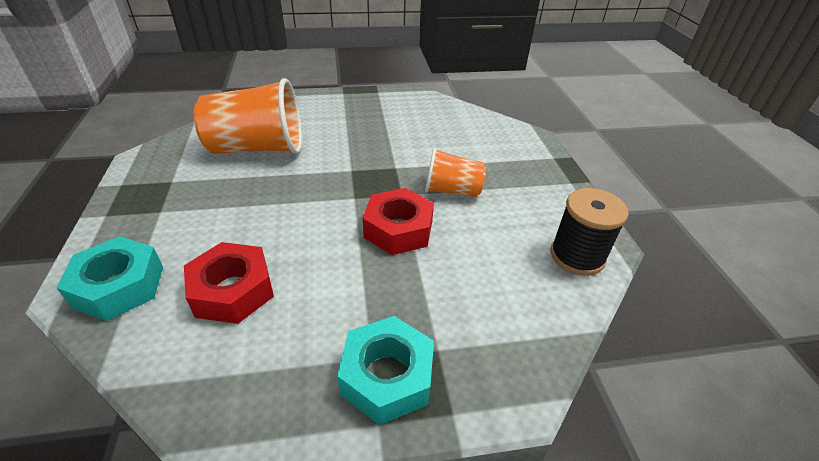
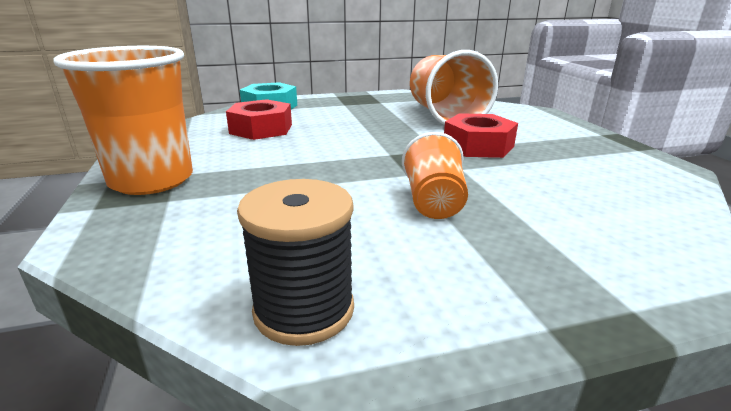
camera: 85 degrees right, 15 degrees down
(387, 376) = (152, 180): turquoise nut -> orange cup
(398, 229) = (342, 175): red nut -> red nut (478, 146)

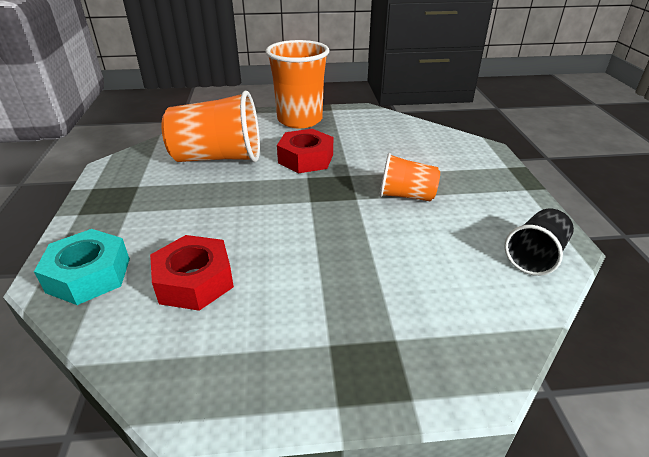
camera: 80 degrees left, 10 degrees up
(152, 180) = (345, 362): orange cup -> orange cup (300, 120)
(304, 310) = (535, 256): black spool -> black cup

